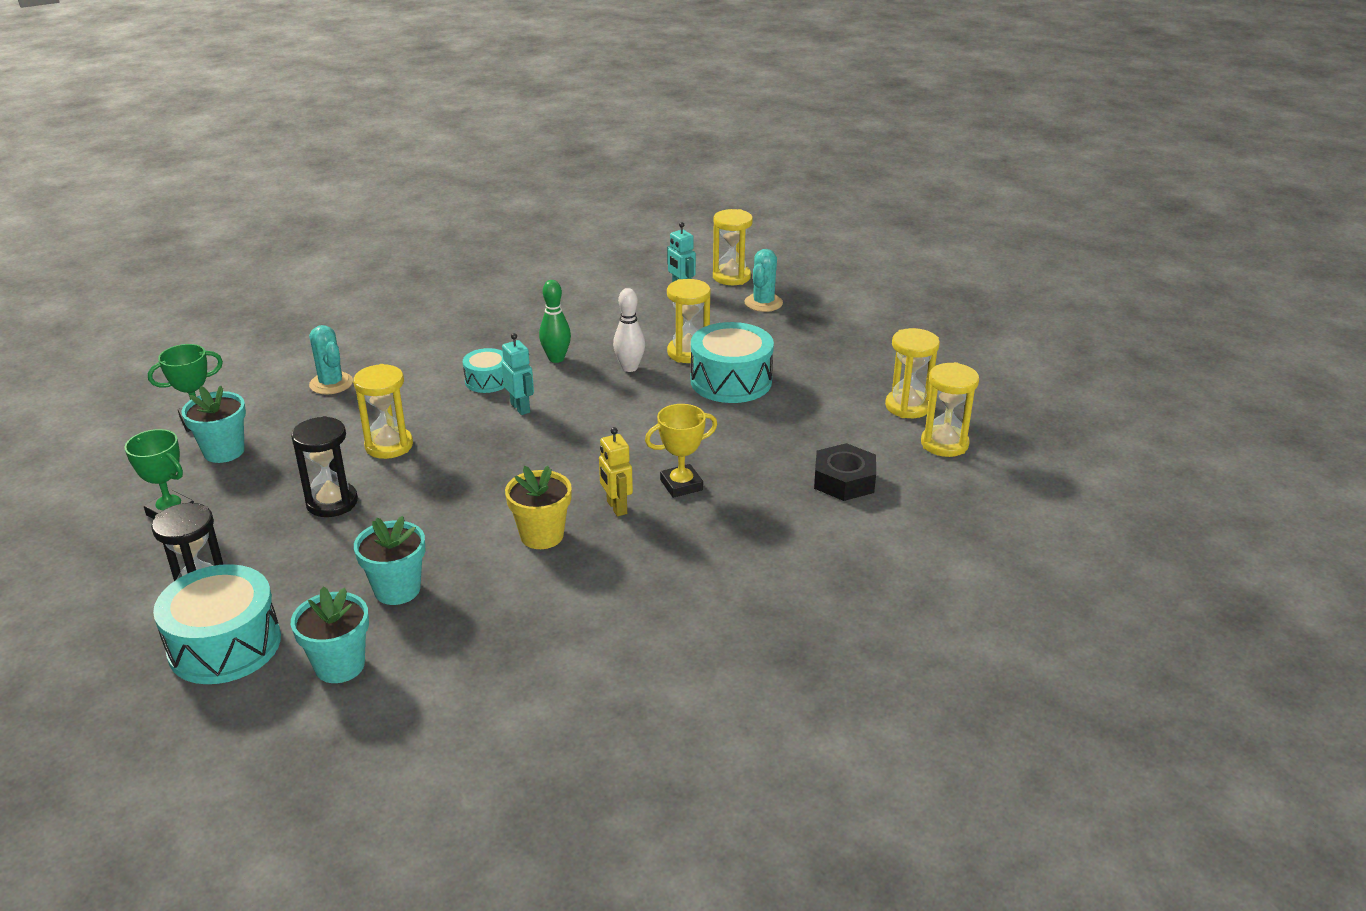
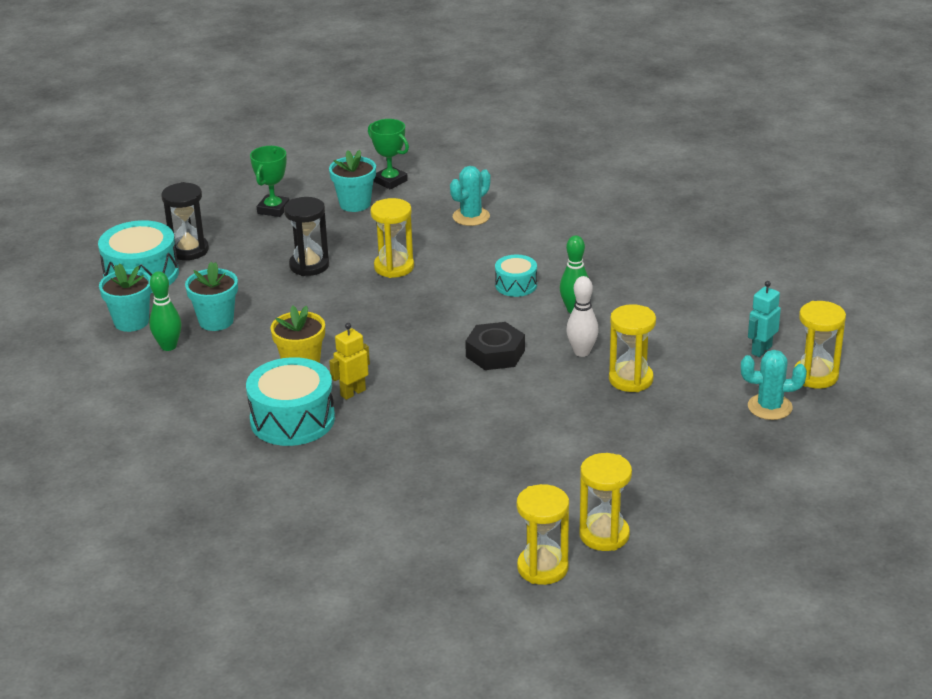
camera: 75 degrees right, 0 degrees up
(425, 637) = (168, 346): none -> green bowling pin
(520, 408) = (480, 312): turquoise robot -> none
(681, 485) = (399, 419): yellow trophy -> none
(731, 381) = (591, 414): turquoise drum -> turquoise drum (292, 419)
(844, 480) = (446, 510): black nut -> black nut (495, 353)

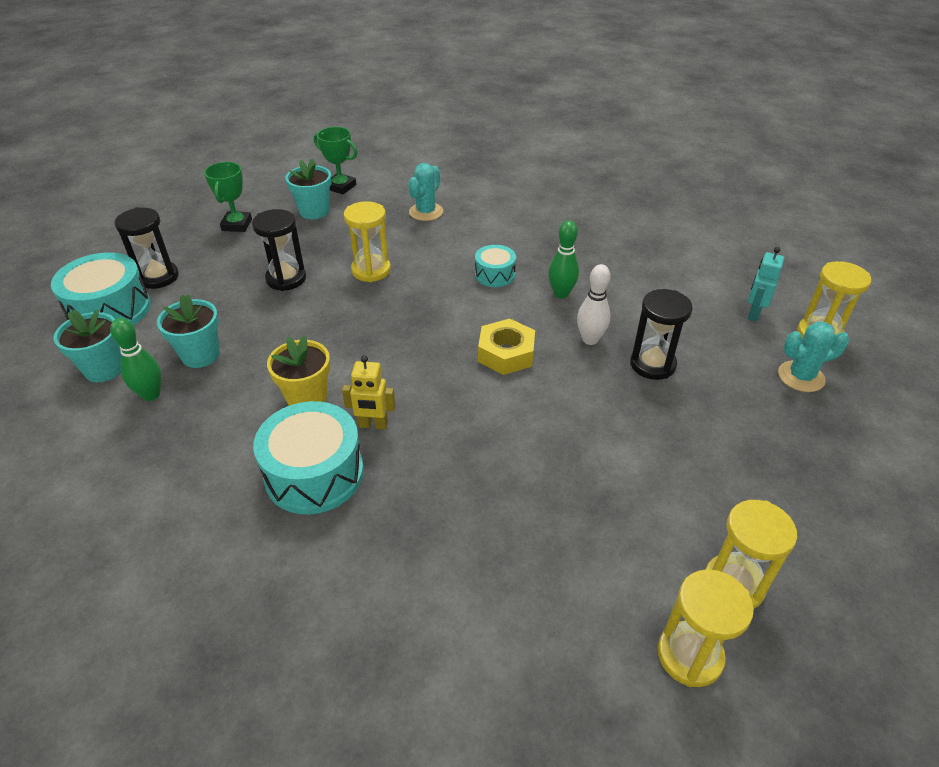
camera: 15 degrees left, 10 degrees up
(352, 392) = (373, 425): yellow robot -> yellow robot turned 120 degrees counterclockwise
(495, 353) = (506, 353): black nut -> yellow nut
(631, 379) = (652, 364): yellow hourglass -> black hourglass

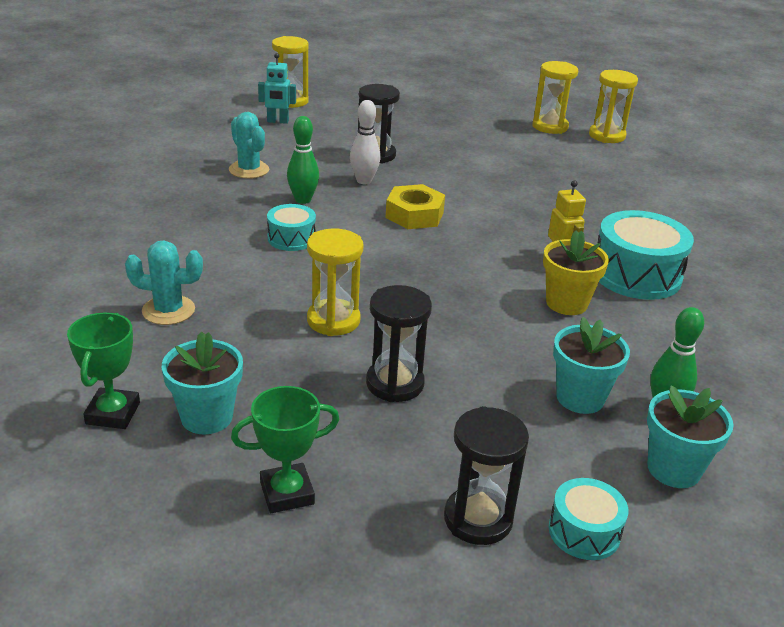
camera: 115 degrees left, 10 degrees down
(110, 310) = (584, 531): turquoise drum -> turquoise drum, size x0.55
(801, 377) = (347, 108): turquoise cactus -> turquoise cactus (249, 170)

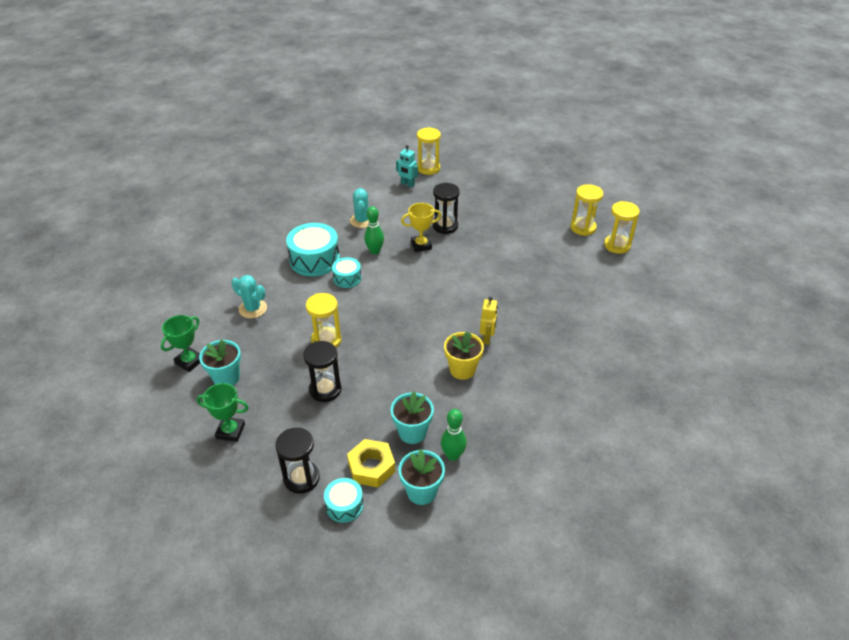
camera: 30 degrees right, 10 degrees up
(364, 181) = (421, 245): white bowling pin -> yellow trophy
(414, 215) = (429, 279): yellow nut -> yellow nut (371, 467)
(636, 274) = (525, 363): turquoise drum -> turquoise drum (314, 260)

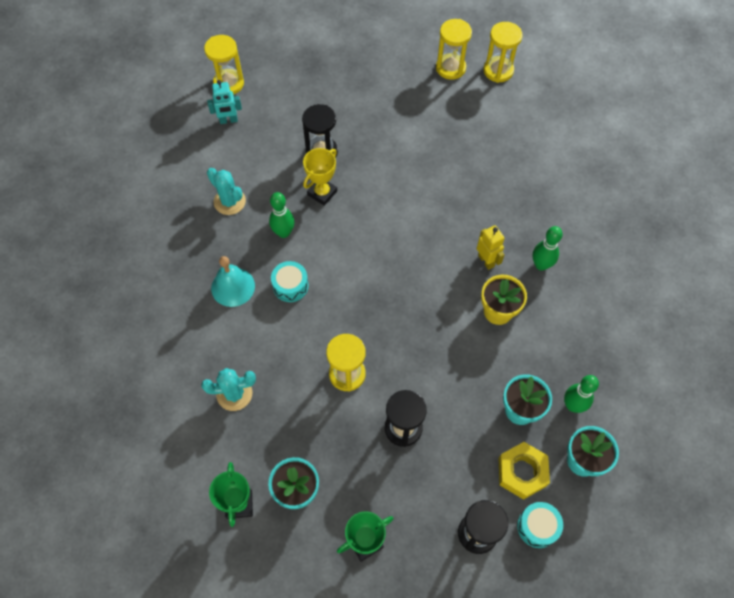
camera: 40 degrees left, 20 degrees up
(314, 260) = (233, 287): turquoise drum -> turquoise bell
(524, 363) = (541, 265): none -> green bowling pin

